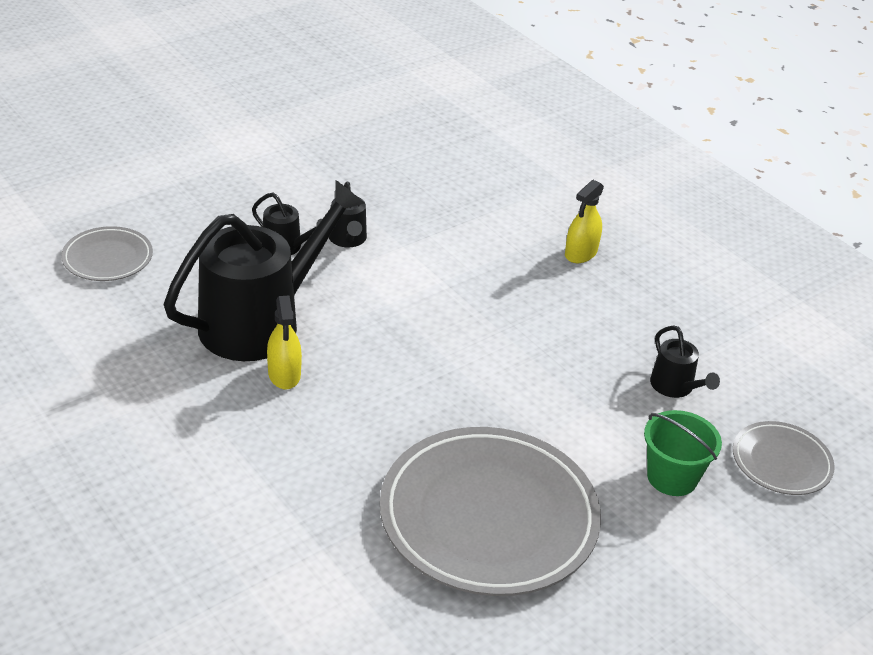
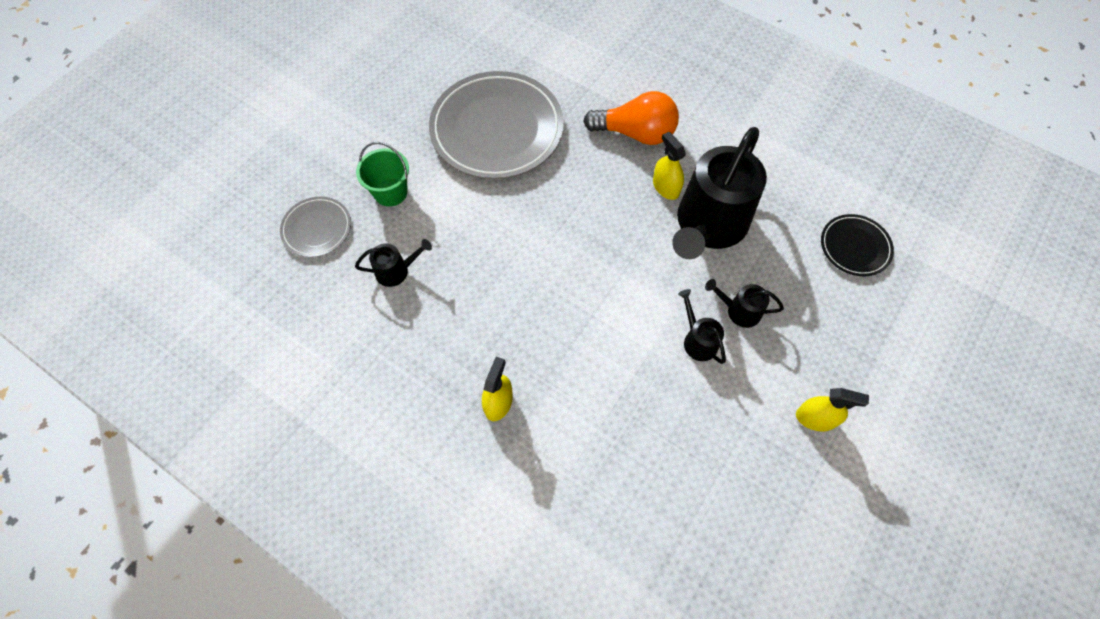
camera: 165 degrees right, 25 degrees up
(108, 258) = (854, 247): grey plate -> black plate
(276, 167) = (815, 418): none -> yellow spray bottle
(280, 449) = (635, 133): none -> orange light bulb
(675, 387) = (396, 271): black watering can -> black watering can turned 120 degrees clockwise

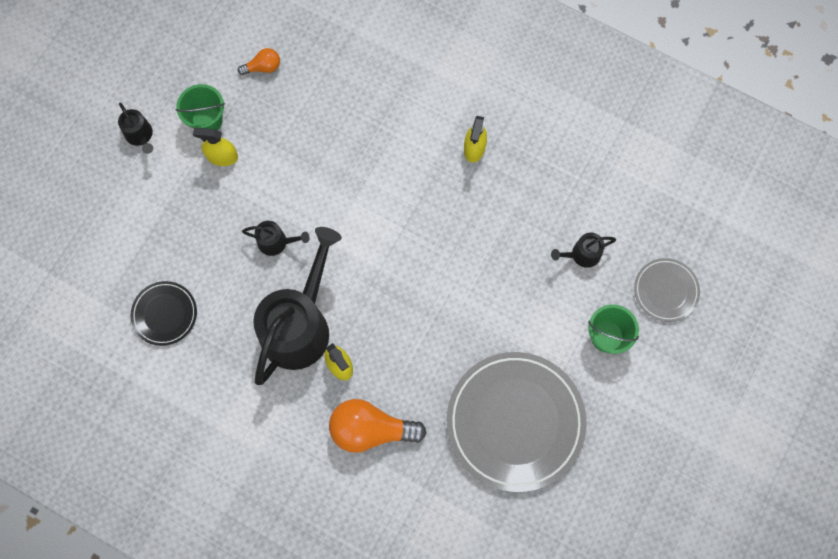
camera: 175 degrees right, 10 degrees up
(698, 340) = (313, 212): black watering can -> black watering can (140, 135)
(774, 543) = (263, 67): none -> orange light bulb
(841, 469) = (207, 120): none -> green bucket

